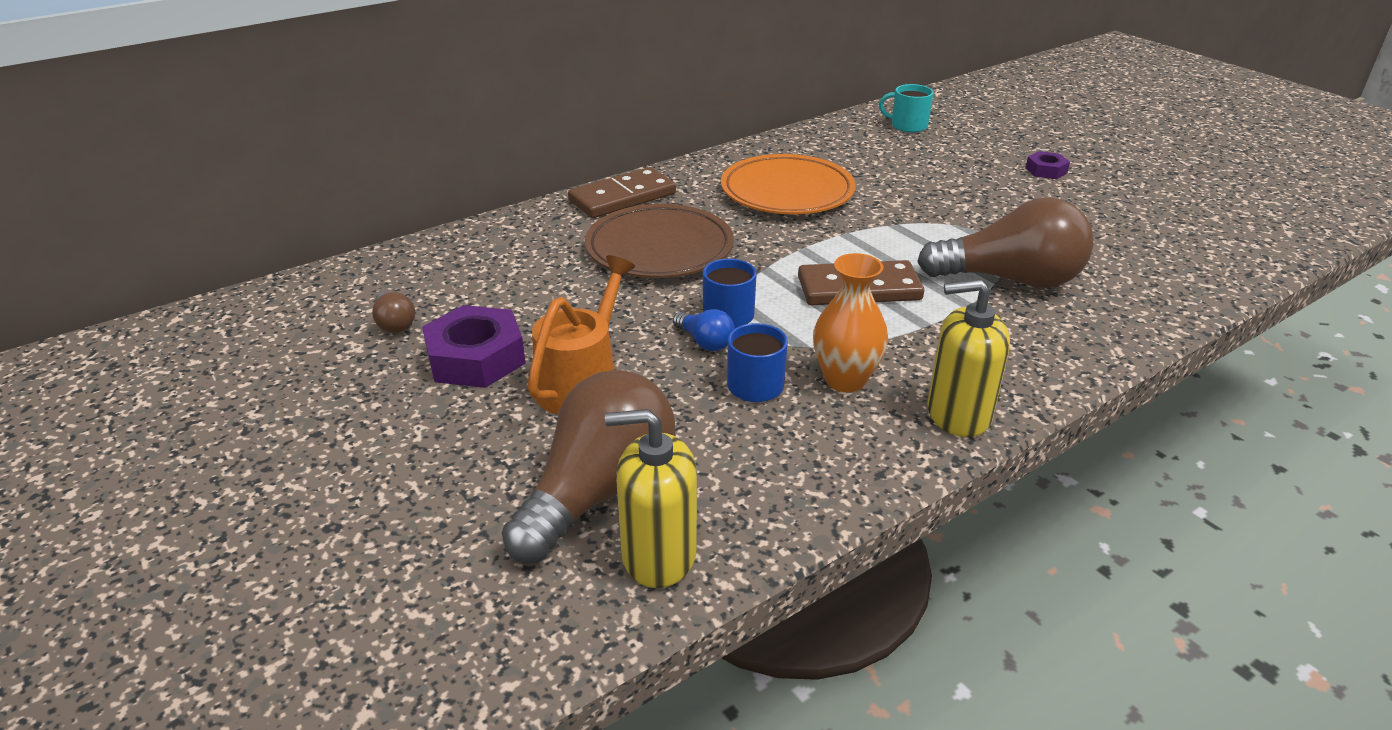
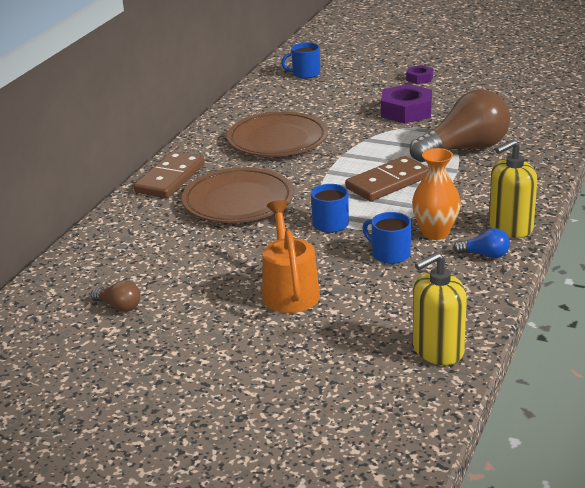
camera: 30 degrees left, 5 degrees down
(476, 358) = (204, 304): purple nut -> purple nut (406, 111)
(599, 491) = (370, 337): brown light bulb -> none
(705, 342) = (334, 243): blue light bulb -> blue light bulb (485, 255)
(787, 192) = (277, 140): orange plate -> brown plate
(908, 126) = (305, 73): turquoise mug -> blue mug

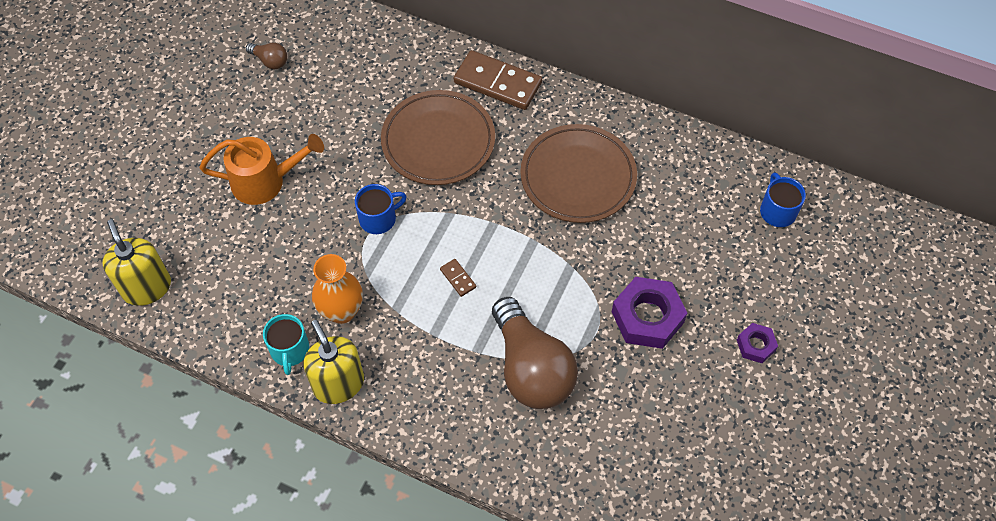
camera: 90 degrees right, 30 degrees up
(119, 306) = (270, 61): brown light bulb -> brown light bulb turned 90 degrees counterclockwise
(388, 182) = (458, 278): brown domino -> brown domino, size x0.43
(390, 254) = (310, 266): blue mug -> none
(485, 255) = (290, 350): blue light bulb -> turquoise mug

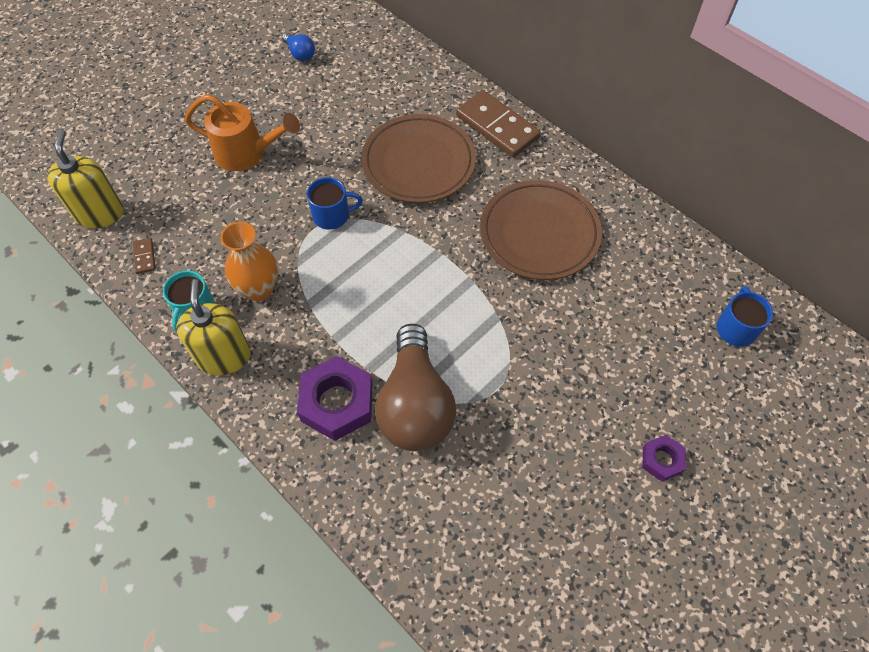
camera: 20 degrees right, 0 degrees up
(270, 61) = (300, 54): brown light bulb -> blue light bulb
(458, 278) = (381, 293): brown domino -> brown domino (144, 257)
(647, 317) = (556, 392): purple nut -> purple nut (337, 402)

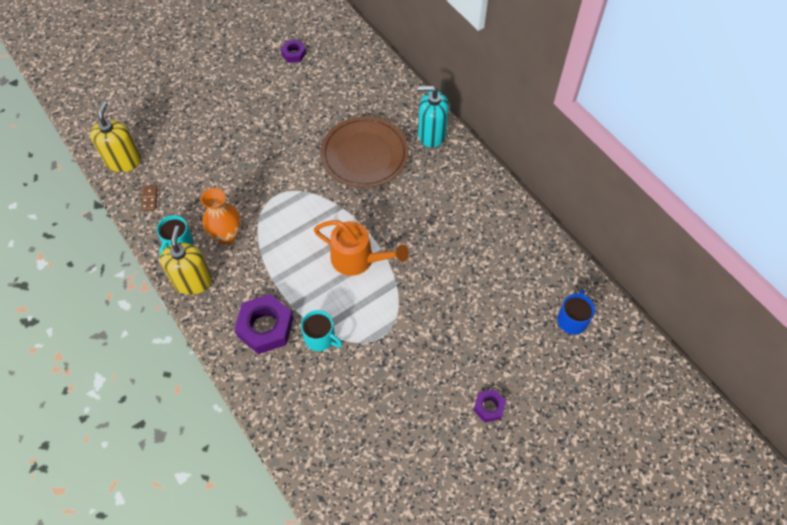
camera: 10 degrees right, 0 degrees up
(247, 153) = (238, 129): orange watering can -> orange watering can (358, 259)
(300, 54) = (294, 54): blue light bulb -> purple nut
(332, 215) = (291, 187): blue mug -> none
(415, 404) = (320, 338): brown light bulb -> turquoise mug
(497, 126) = (431, 134): brown domino -> turquoise soap dispenser
(539, 233) = (442, 224): brown plate -> none

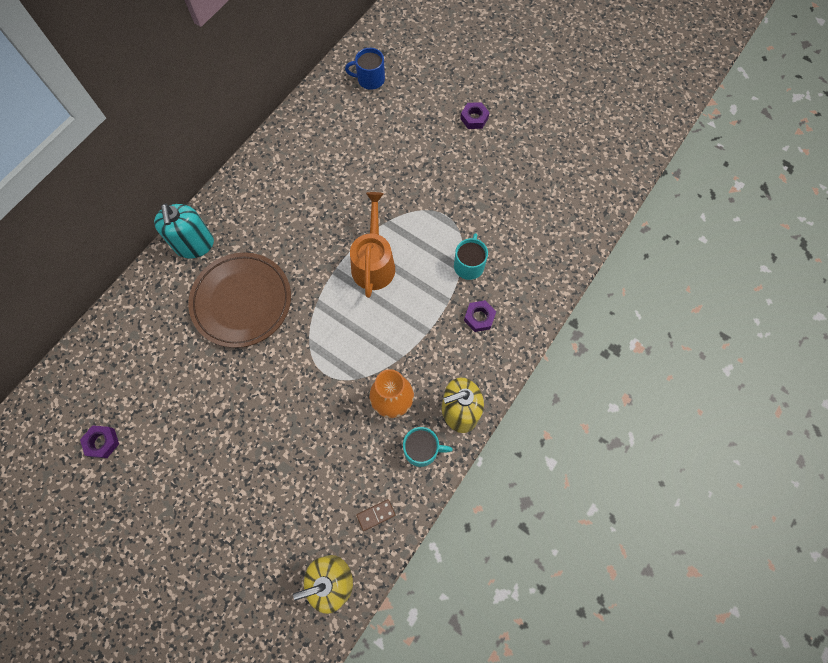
camera: 110 degrees left, 10 degrees up
(265, 327) = (479, 317): purple nut -> purple nut, size x0.53

